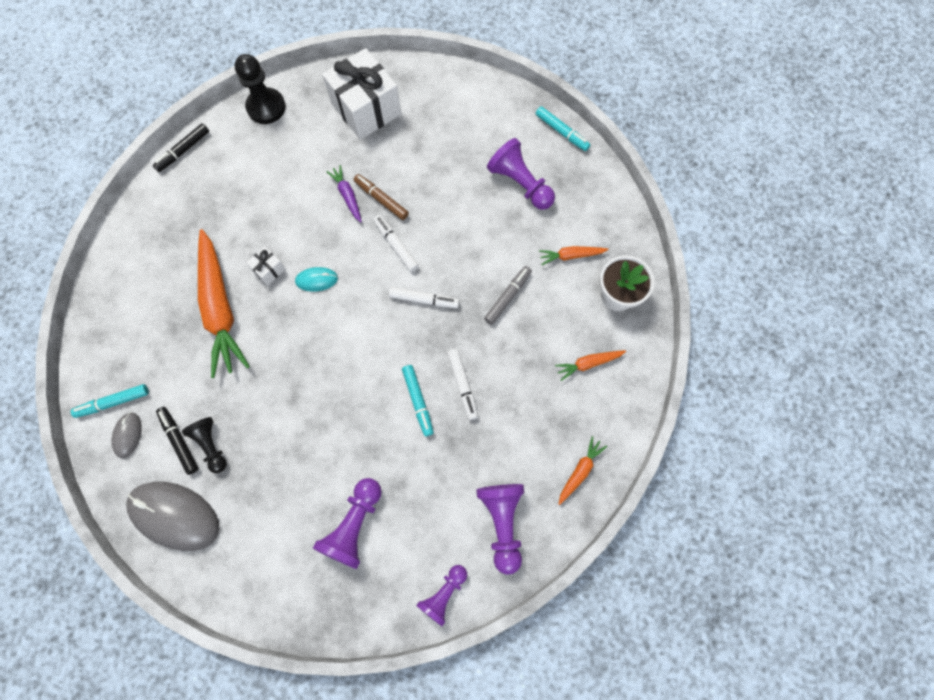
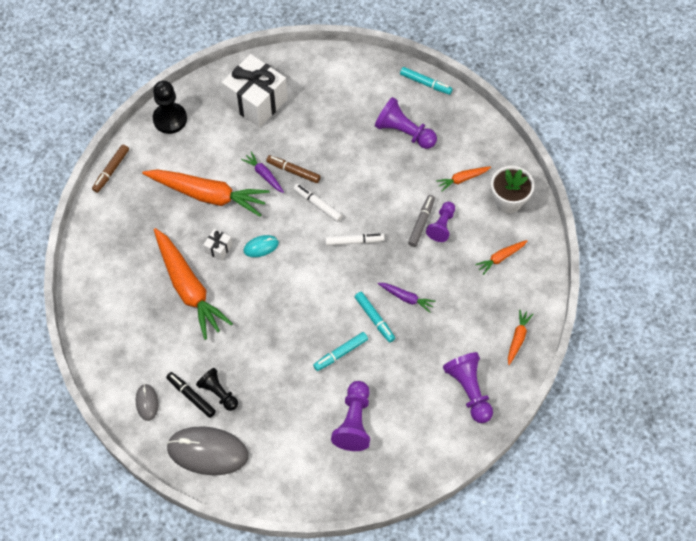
camera: 15 degrees left, 10 degrees down
(113, 402) = (125, 381): turquoise marker -> turquoise marker (340, 353)
(183, 151) = (111, 171): black marker -> brown marker
(278, 204) = (208, 195): none -> orange carrot
(443, 594) = (440, 453): purple pawn -> purple pawn (442, 226)
(462, 385) = (406, 298): white marker -> purple carrot

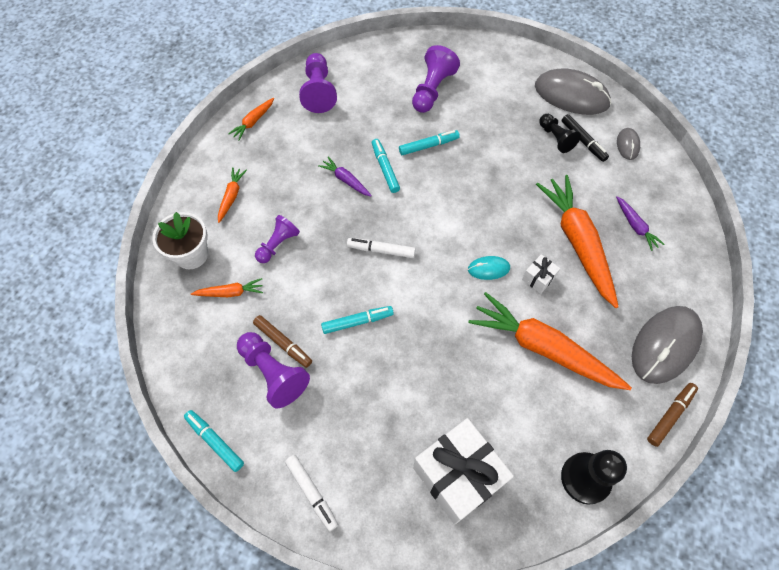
camera: 165 degrees left, 0 degrees up
(114, 219) = (665, 345): none -> grey mouse
(264, 175) = (468, 358): purple carrot -> purple carrot (635, 226)
(293, 171) = (430, 354): brown marker -> brown marker (283, 343)
(317, 204) = (411, 303): white marker -> white marker (312, 492)
(355, 181) = (357, 321): none -> turquoise marker
(421, 223) = (299, 253): grey marker -> none
(501, 258) = (231, 196): orange carrot -> orange carrot turned 60 degrees counterclockwise

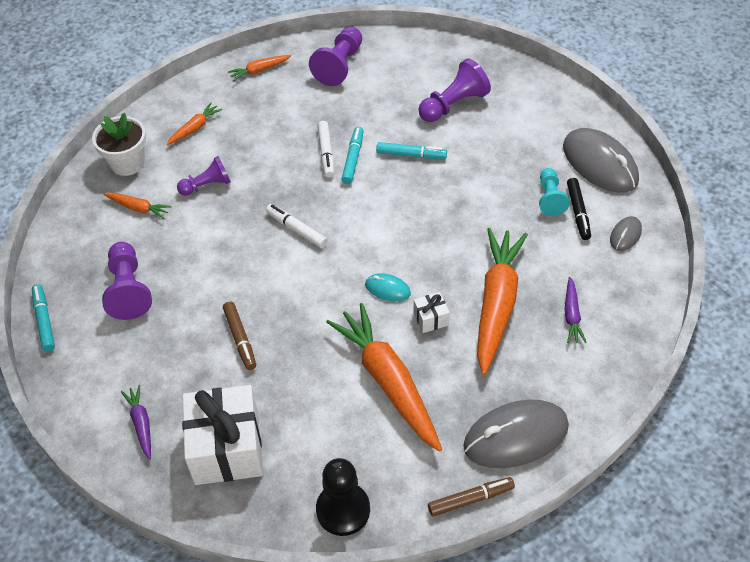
camera: 30 degrees right, 10 degrees down
(283, 343) = (154, 269): brown marker -> brown marker (240, 339)
(312, 492) = (93, 399): white marker -> white marker (326, 153)
(346, 180) = (308, 155): purple carrot -> purple carrot (141, 424)
(357, 321) = (231, 280): turquoise marker -> none
(556, 138) = (550, 198): black pawn -> turquoise pawn

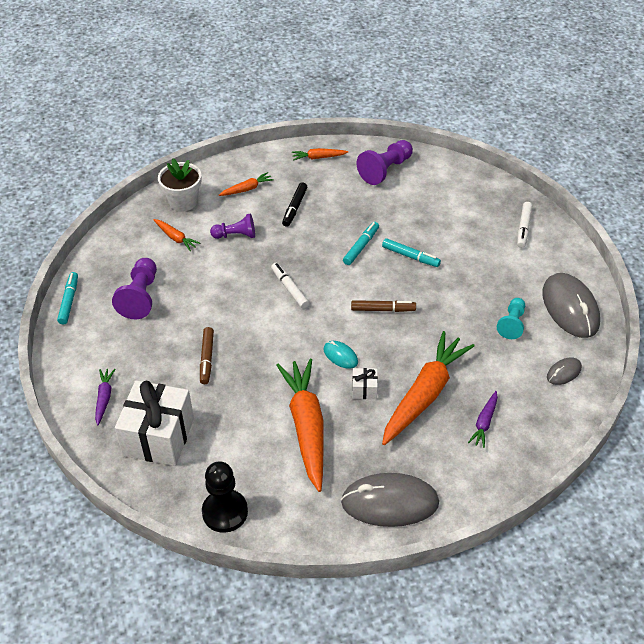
camera: 20 degrees right, 5 degrees down
(326, 153) = (341, 236): white marker -> white marker (523, 228)
(453, 104) = (466, 226): purple pawn -> none
(470, 499) = (329, 538): brown marker -> brown marker (383, 309)
(578, 212) = (531, 342): black marker -> black marker (294, 208)

